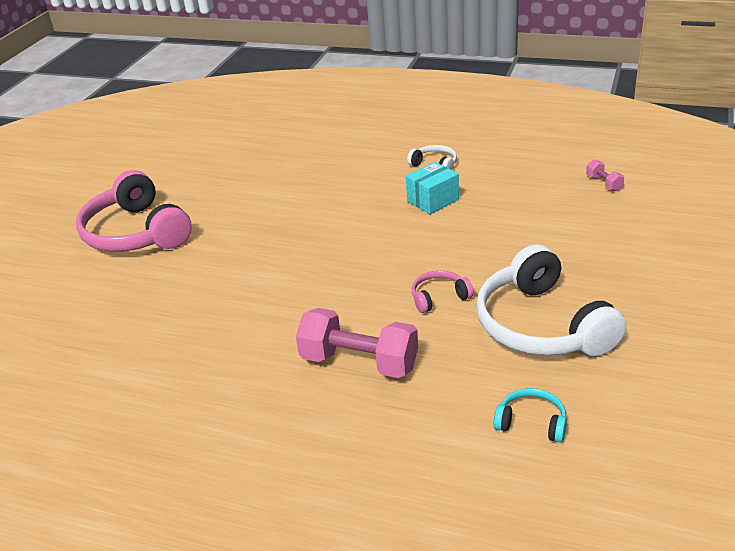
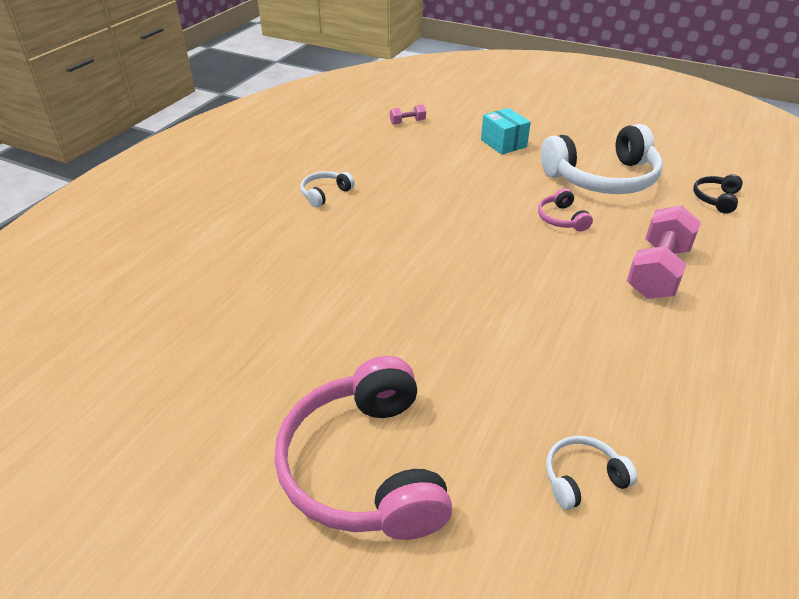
camera: 85 degrees left, 5 degrees up
(115, 317) = (582, 478): none -> white headphones
(136, 233) = (364, 467): pink headphones -> pink headphones turned 105 degrees clockwise
(433, 200) = (395, 203): turquoise box -> turquoise box (503, 143)
(532, 422) = (716, 199): turquoise headphones -> black headphones

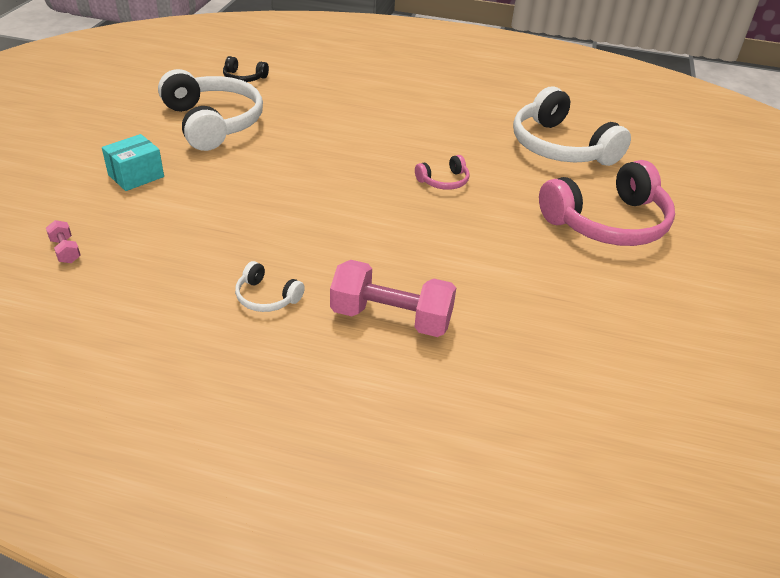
camera: 105 degrees left, 0 degrees up
(561, 219) = (289, 145): pink headphones -> pink headphones (444, 181)
(582, 478) = (560, 147): white headphones -> white headphones, size x2.25
(657, 271) = (353, 110): pink dumbbell -> pink dumbbell (391, 318)

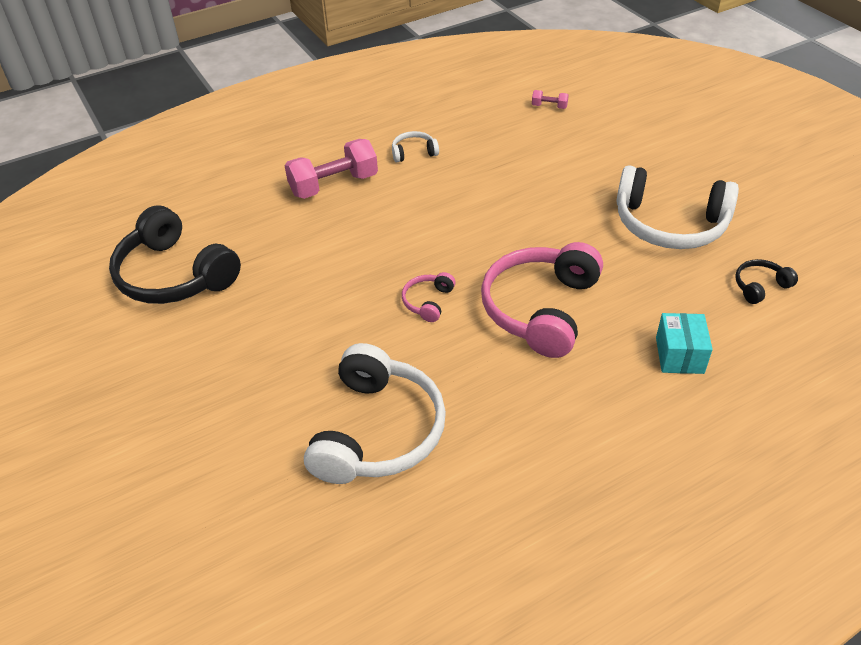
camera: 140 degrees right, 5 degrees up
(136, 176) = (615, 157): turquoise box -> turquoise box (679, 355)
(560, 147) = (378, 431): white headphones -> white headphones turned 90 degrees clockwise
(608, 223) = (256, 356): pink headphones -> pink headphones (540, 309)
(640, 329) = (174, 275): none -> black headphones

